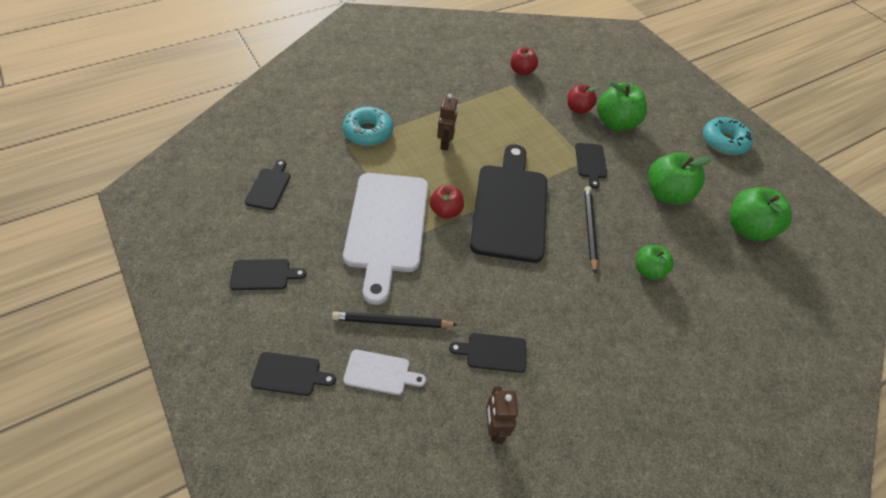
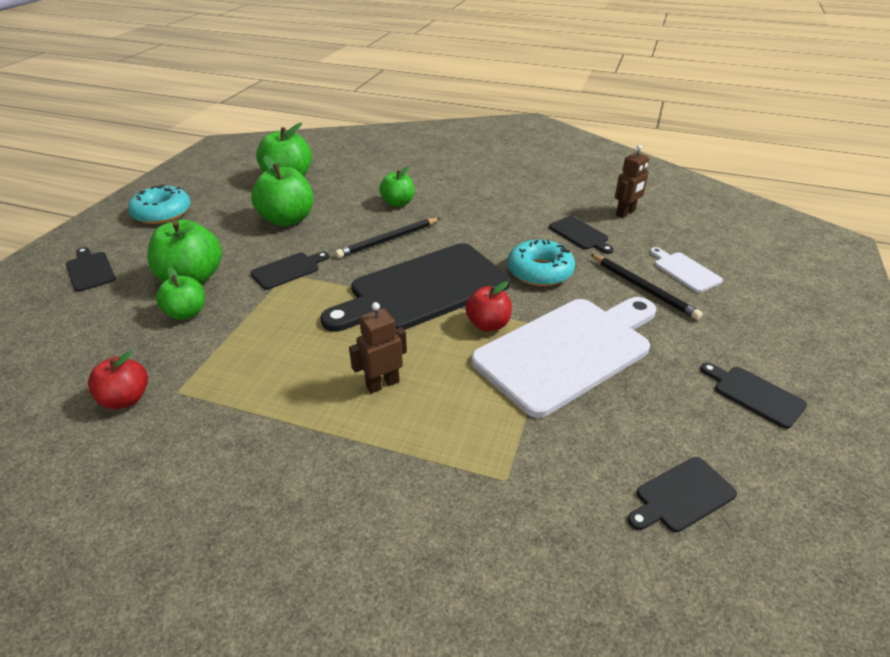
camera: 125 degrees left, 15 degrees down
(289, 374) = (770, 310): black cutting board -> black cutting board (90, 270)
(368, 132) = (454, 474): turquoise donut -> turquoise donut (539, 271)
(578, 109) = (186, 313): red apple -> green apple

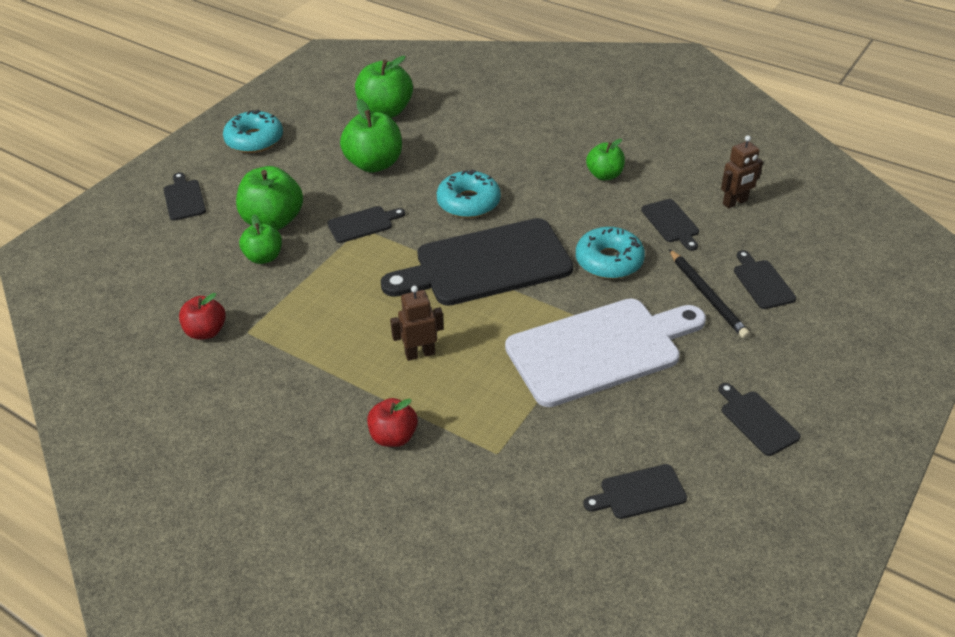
camera: 15 degrees right, 5 degrees up
(388, 240) = (468, 202): black pencil -> turquoise donut
(398, 203) = (492, 157): green apple -> green apple (604, 175)
(488, 324) = (535, 311): red apple -> red apple (393, 436)
(684, 271) = (762, 282): white cutting board -> black cutting board

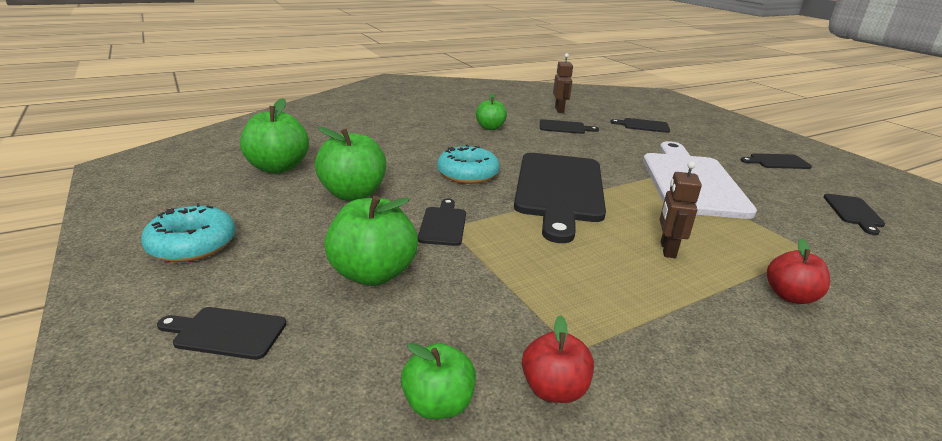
camera: 65 degrees left, 15 degrees down
(264, 257) = (436, 298): green apple -> green apple (438, 404)
(609, 261) = (590, 152): turquoise donut -> none
(707, 296) = (648, 140): black pencil -> none

